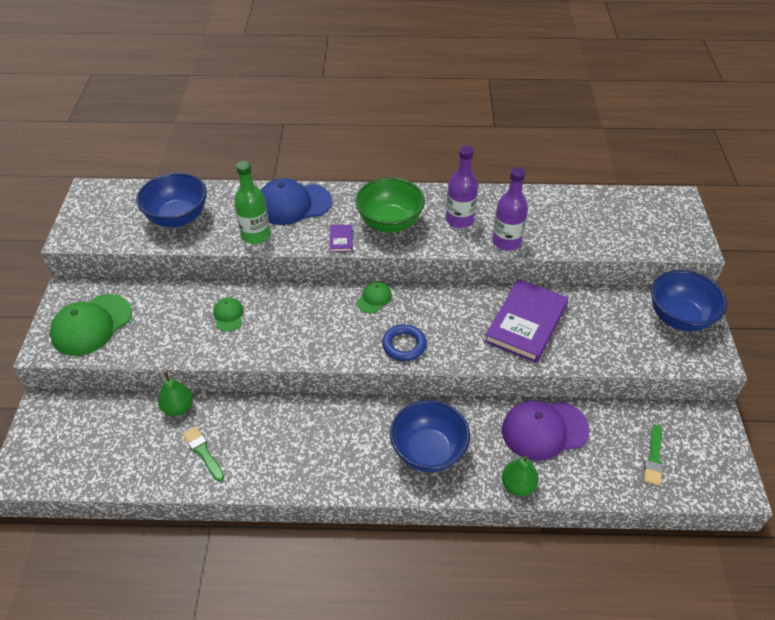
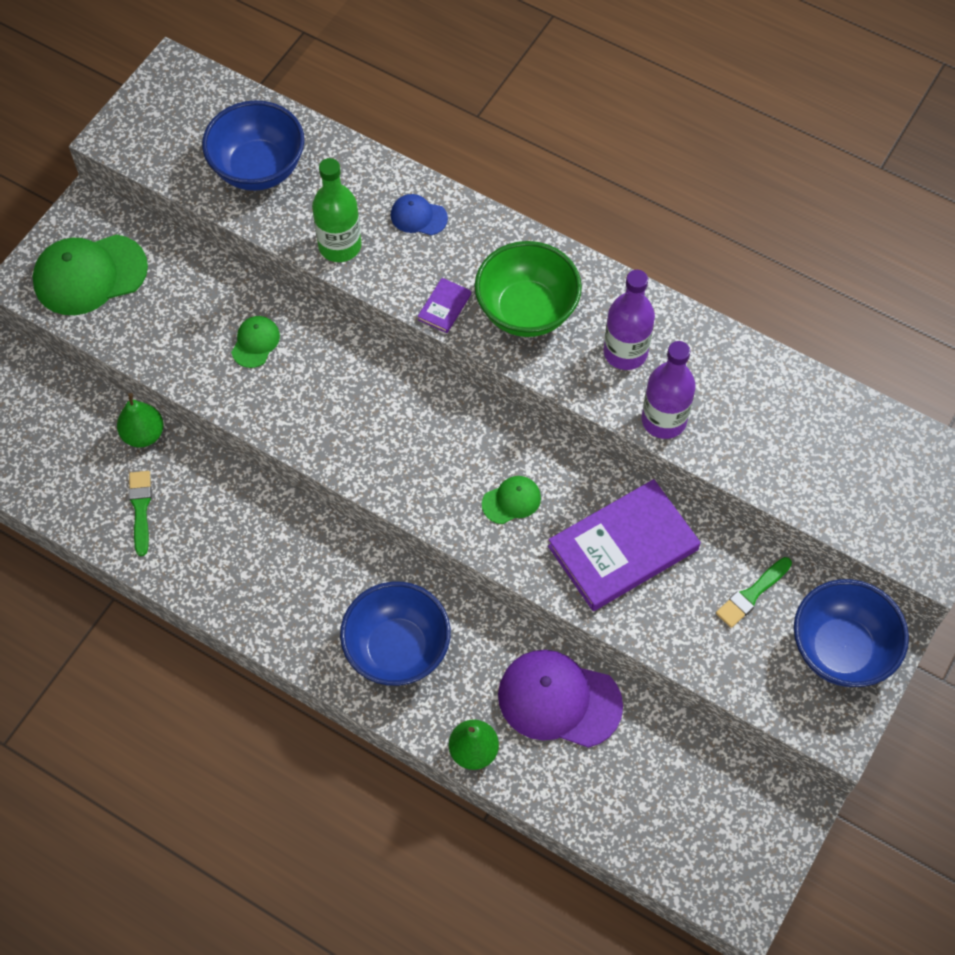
camera: 30 degrees right, 15 degrees up
(293, 204) = (418, 216): blue cap -> blue cap, size x0.50
(374, 299) = (450, 409): green cap -> green cap (511, 501)
(404, 345) = (443, 497): blue ring -> none
(653, 458) = (669, 811): green brush -> green brush (752, 594)

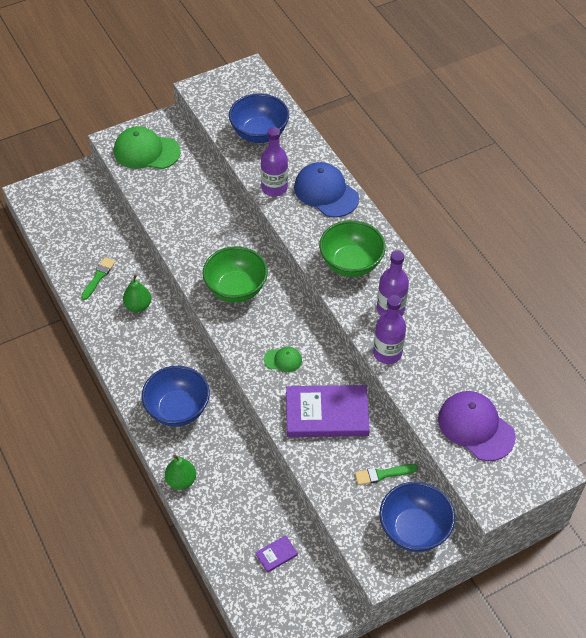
camera: 30 degrees right, 10 degrees down
(143, 434) = (125, 243): green pear -> green pear (138, 306)
(255, 342) = (205, 220): green cap -> none
(340, 246) = (274, 188): green bottle -> purple bottle
(373, 427) = (236, 289): none -> green bowl
(418, 216) = (326, 192): blue cap -> blue cap, size x2.01
(444, 307) = (308, 242): purple book -> purple book (276, 555)
(559, 700) = (245, 480): purple cap -> purple cap (476, 427)

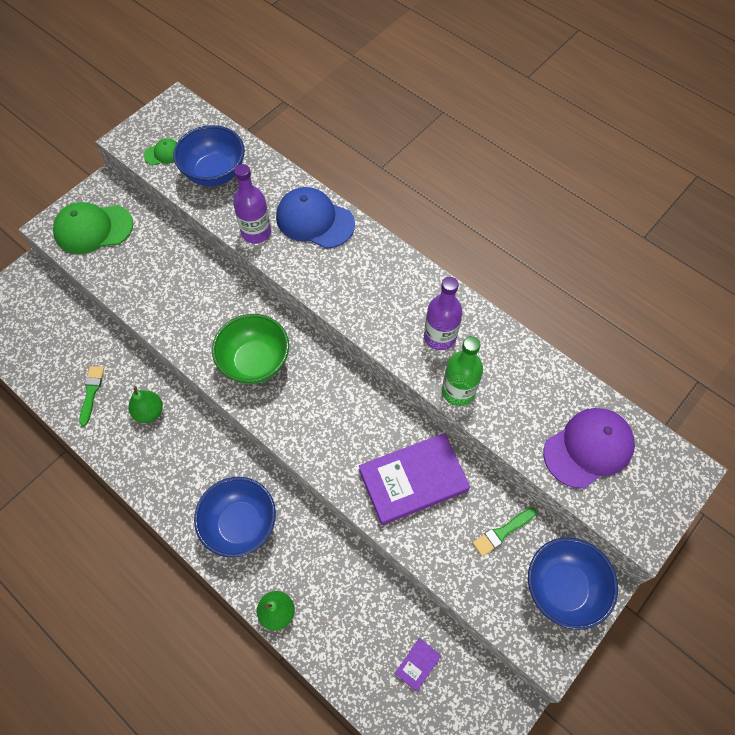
camera: 20 degrees left, 10 degrees up
(283, 360) = (340, 431): green cap -> green cap (163, 154)
(351, 264) = (375, 296): green bowl -> none
(387, 353) = (458, 391): purple bottle -> green bottle
(476, 427) = (588, 448): purple cap -> purple cap turned 120 degrees clockwise

